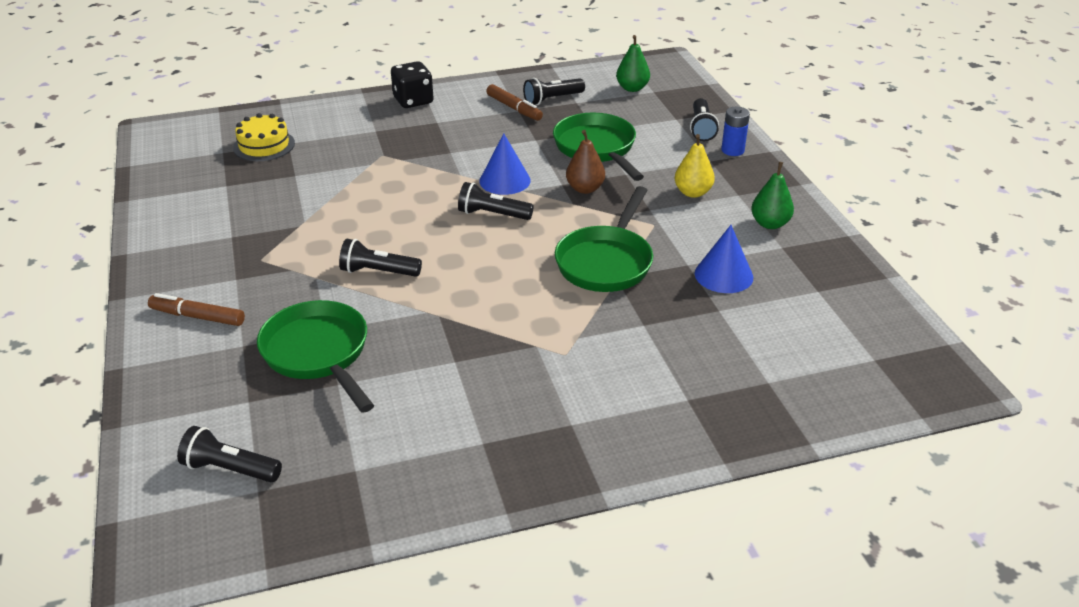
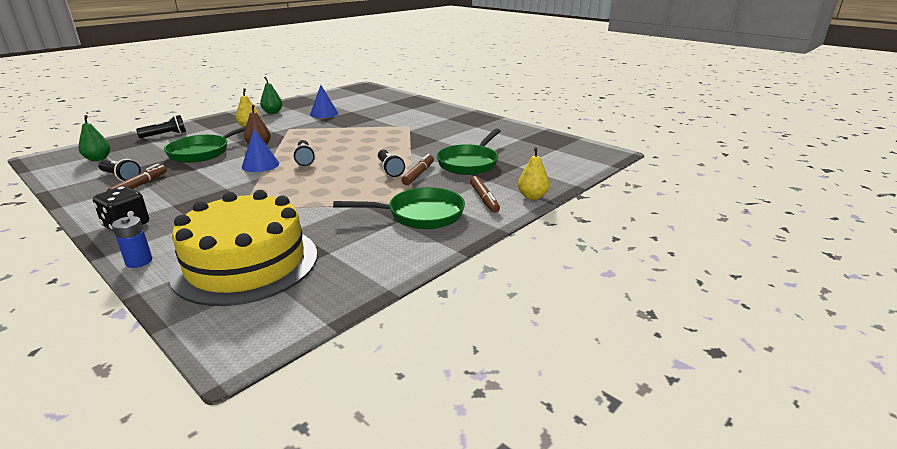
camera: 120 degrees left, 10 degrees down
(149, 361) = (532, 196): none -> yellow pear
(230, 469) = (555, 156): black flashlight -> none
(264, 145) = (246, 263): yellow cake -> yellow cake, size x2.17
(335, 291) = (418, 174): none -> brown marker
(606, 262) = (332, 131): green pan -> green pan (420, 215)
(732, 150) = (194, 126): blue battery -> blue battery (139, 261)

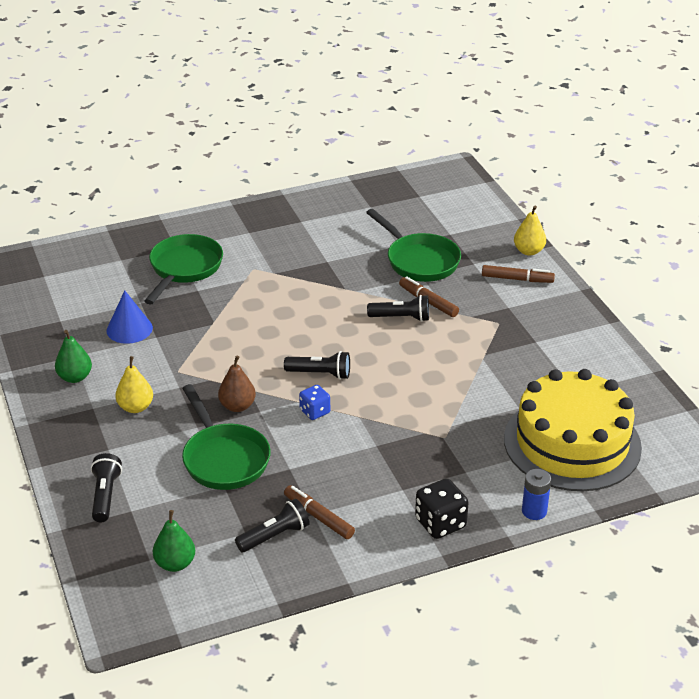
camera: 65 degrees left, 10 degrees up
(260, 165) = (315, 411): blue cone -> blue dice
(420, 215) = (530, 325): green pan -> green pan (184, 269)

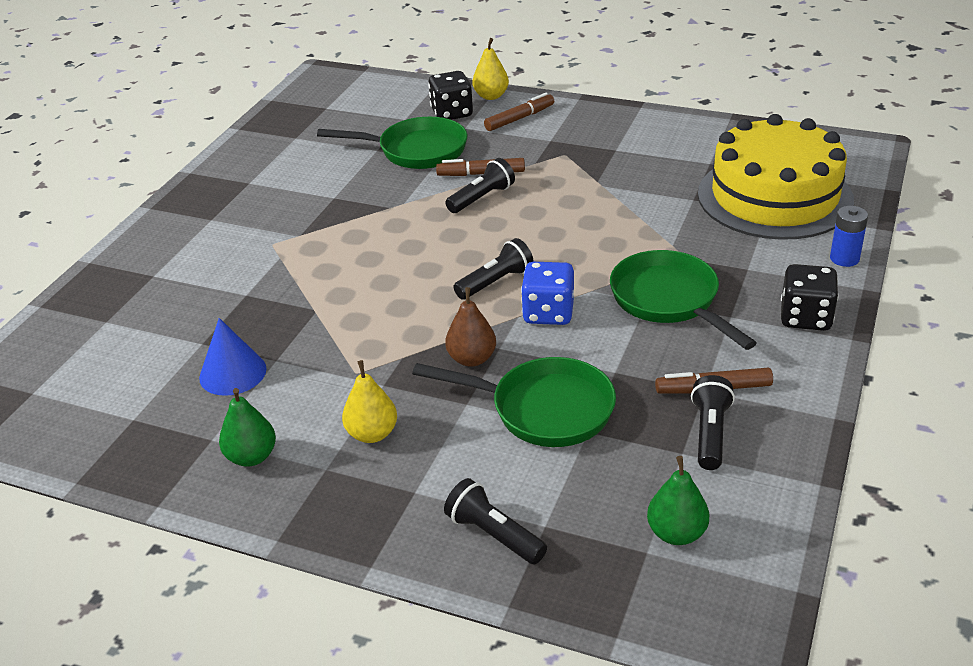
camera: 45 degrees left, 0 degrees up
(184, 269) = (197, 286): green pan -> green pan (669, 300)
(315, 411) = (548, 313): blue dice -> blue dice, size x1.54
(483, 248) = (452, 113): none -> black dice

